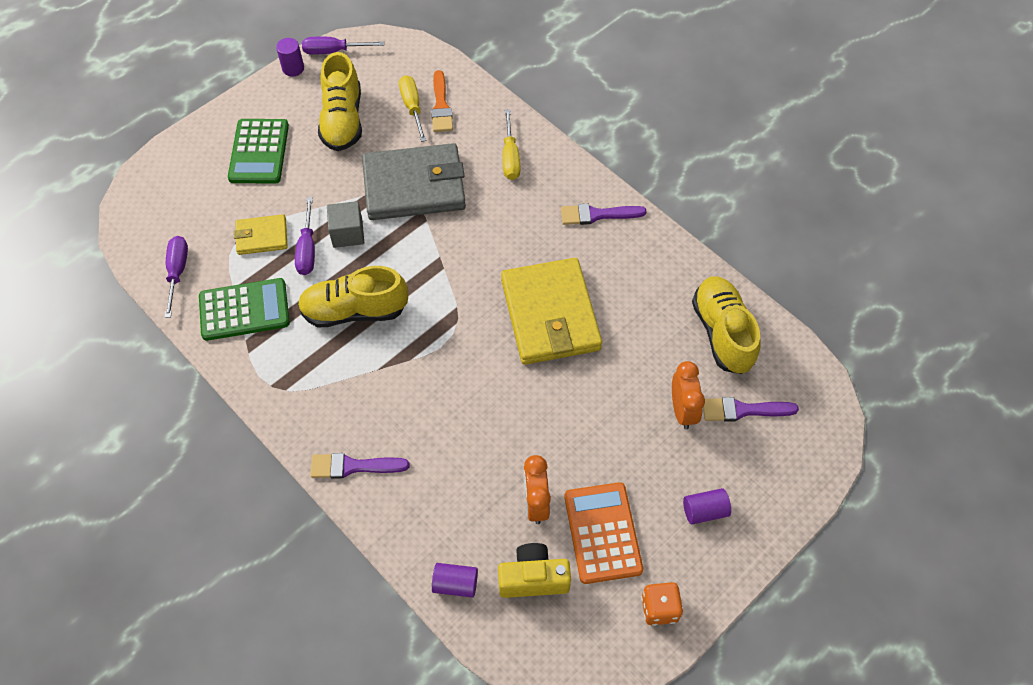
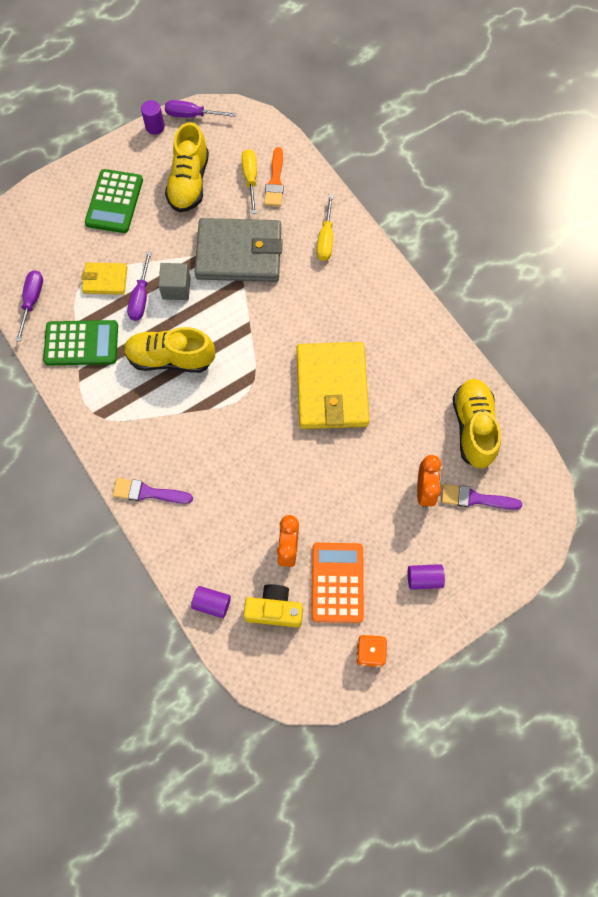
camera: 10 degrees right, 10 degrees up
(597, 215) = (389, 304): purple brush -> none

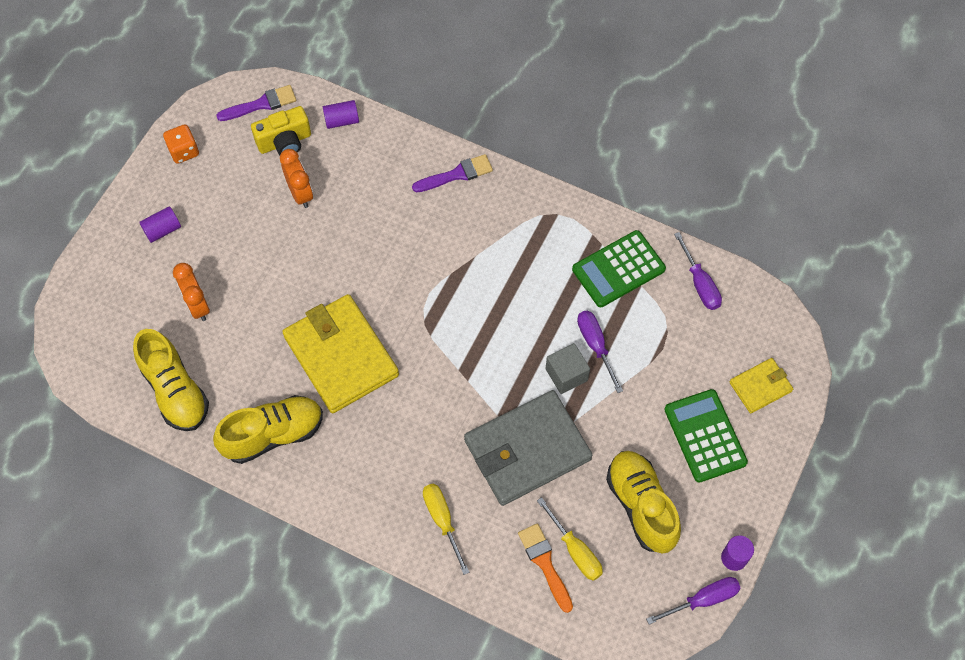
camera: 150 degrees right, 5 degrees down
(105, 280) = (645, 344): yellow wallet -> yellow wallet (760, 387)
(170, 358) = (520, 300): yellow shoe -> yellow shoe (273, 434)
(337, 582) = (240, 189): orange calculator -> none
(475, 498) = (144, 323): purple brush -> purple brush (261, 104)

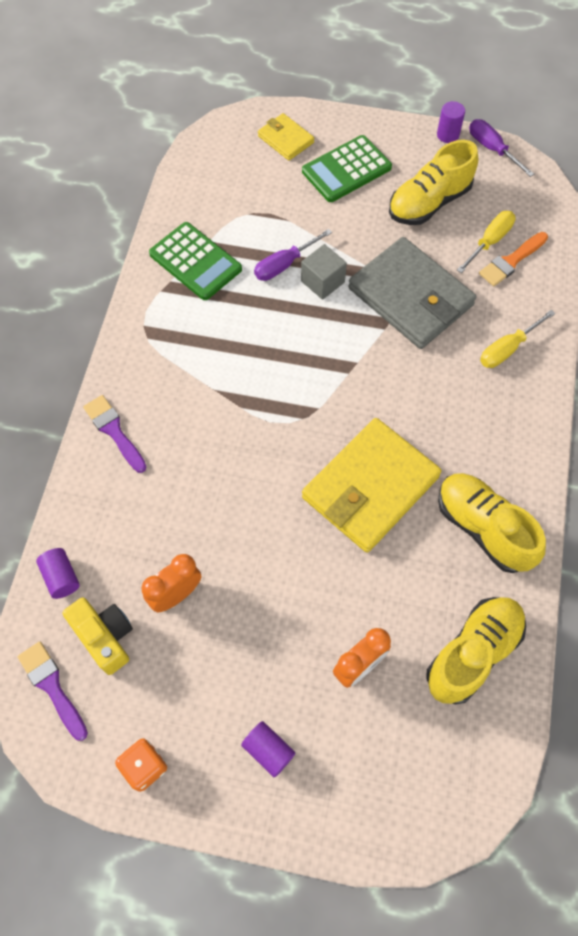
camera: 105 degrees left, 0 degrees up
(700, 284) = (194, 196): purple screwdriver -> none

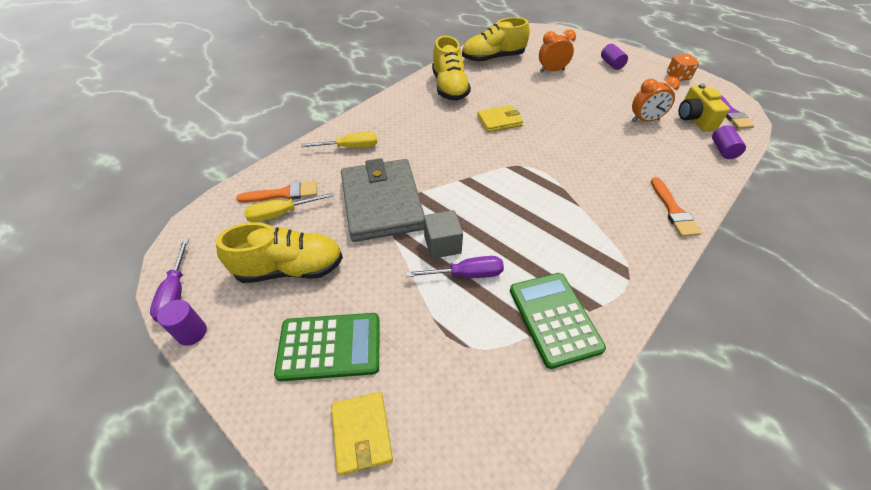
camera: 150 degrees left, 15 degrees down
(114, 431) = (673, 210): purple brush -> orange brush
(370, 487) = (499, 121): yellow wallet -> yellow wallet, size x0.50

